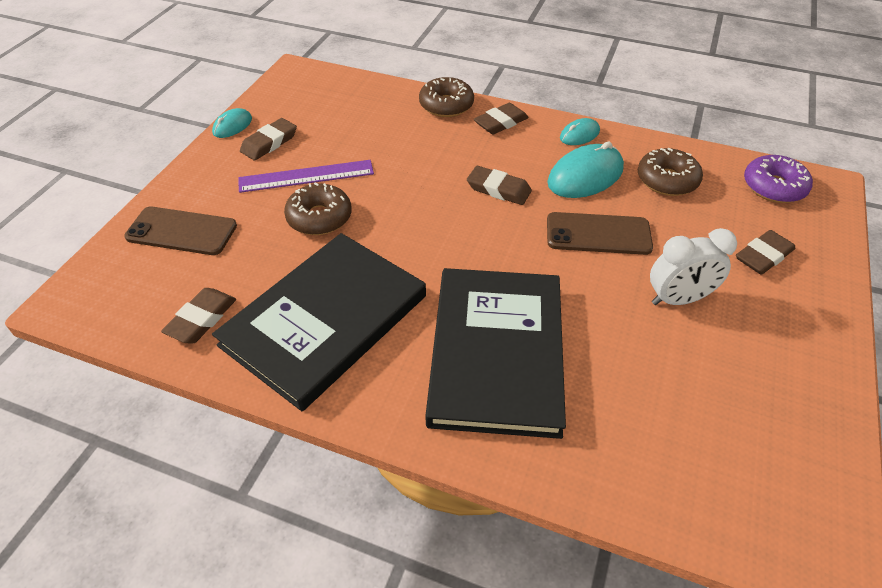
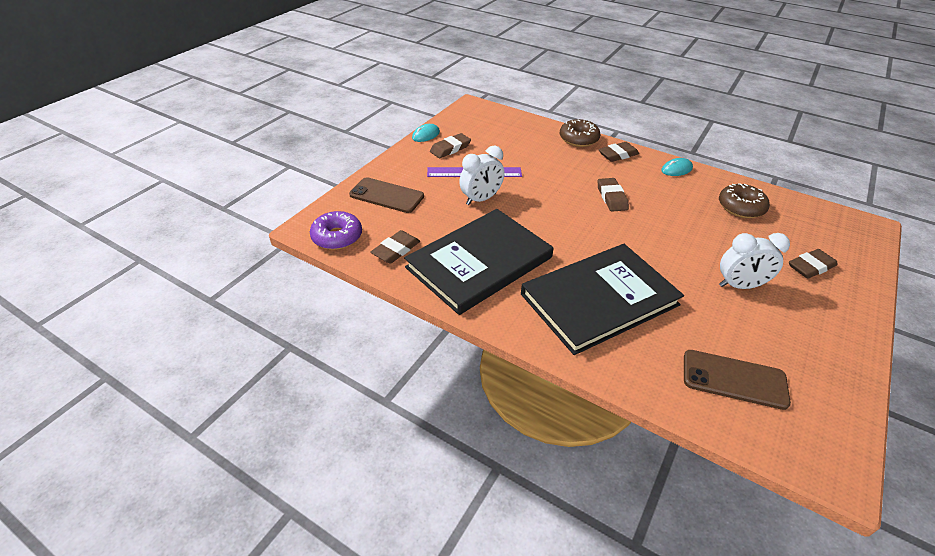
camera: 10 degrees right, 5 degrees down
(319, 218) = (481, 199): brown donut -> white clock
(497, 352) = (599, 300): black book -> black book turned 45 degrees clockwise
(498, 189) = (611, 197): brown eraser -> brown eraser turned 45 degrees clockwise
(585, 176) = (678, 197): turquoise mouse -> none
(598, 234) = (683, 235): brown phone -> brown phone (734, 379)
(773, 187) = (825, 222): purple donut -> purple donut (337, 237)

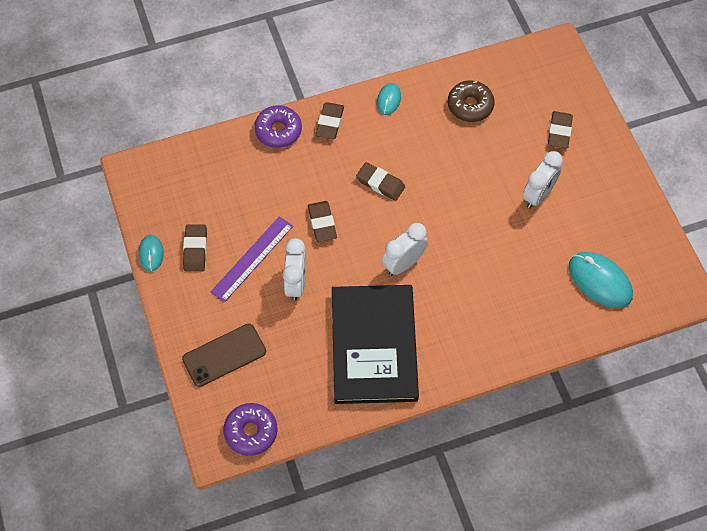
camera: 50 degrees left, 20 degrees up
(396, 250) = (307, 396): brown eraser -> brown eraser (322, 223)
(568, 242) = (403, 263): none -> white clock
(578, 139) = (278, 131): brown donut -> purple donut
(599, 300) = (477, 296): black book -> none
(734, 379) = (600, 281): brown phone -> turquoise mouse

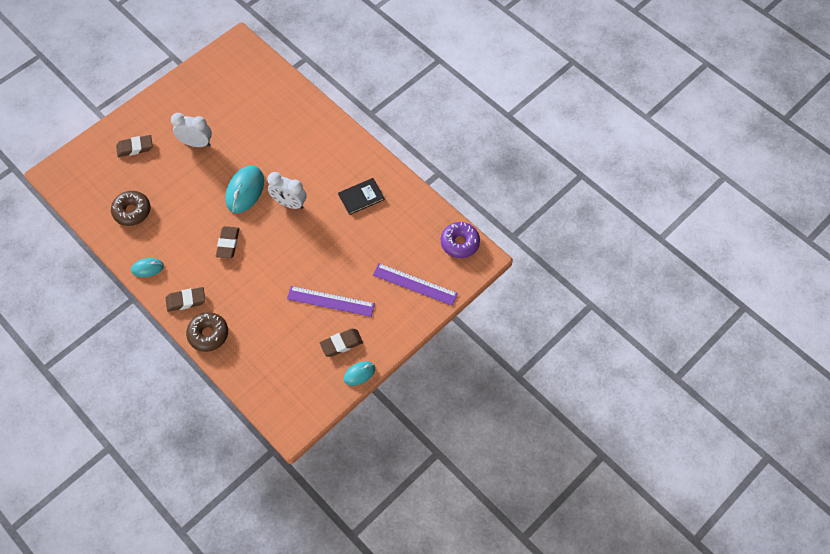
camera: 115 degrees left, 0 degrees up
(224, 355) = (415, 284): brown phone -> purple ruler
(278, 131) = (208, 334): purple donut -> brown donut
(296, 283) = (337, 263): white clock -> none
(322, 223) = (279, 268): brown eraser -> none
(373, 345) = (361, 197): black book -> black book, size x0.44
(600, 281) = (251, 89): turquoise mouse -> turquoise mouse (245, 190)

